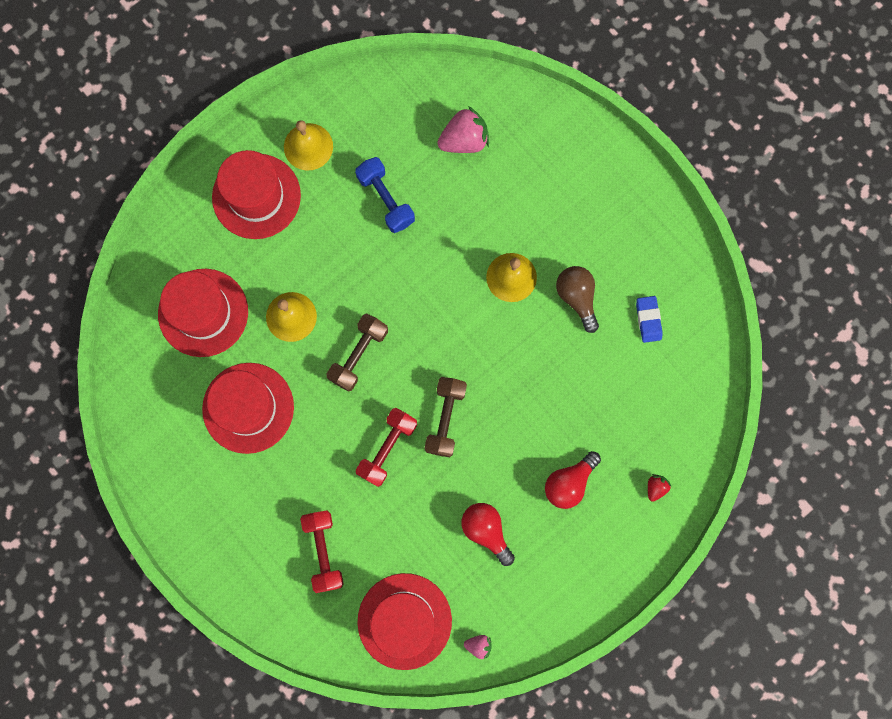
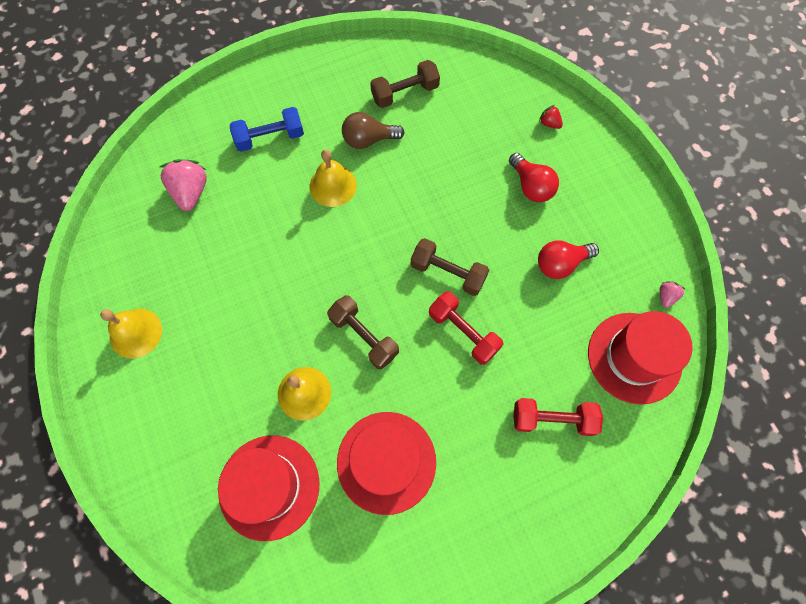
camera: 75 degrees left, 10 degrees down
(256, 196) = (165, 398): red hat -> none
(386, 199) = (219, 273): blue dumbbell -> blue dumbbell (270, 137)
(648, 320) = (405, 93): blue eraser -> brown dumbbell

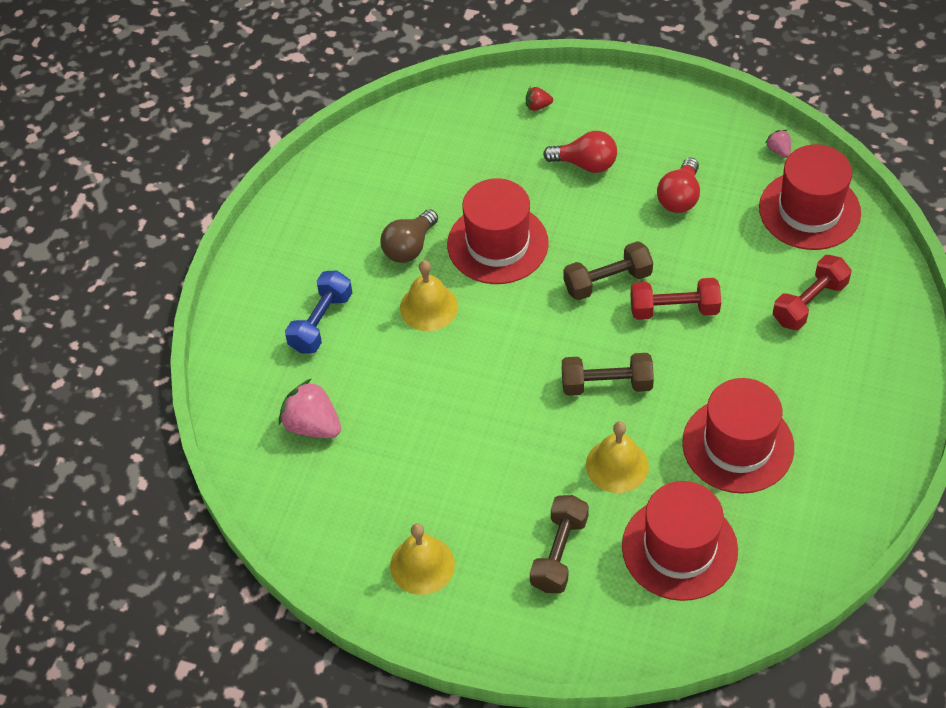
camera: 45 degrees left, 15 degrees down
(405, 93) = (389, 186): brown dumbbell -> brown dumbbell (559, 553)
(417, 186) = (497, 244): none -> red hat

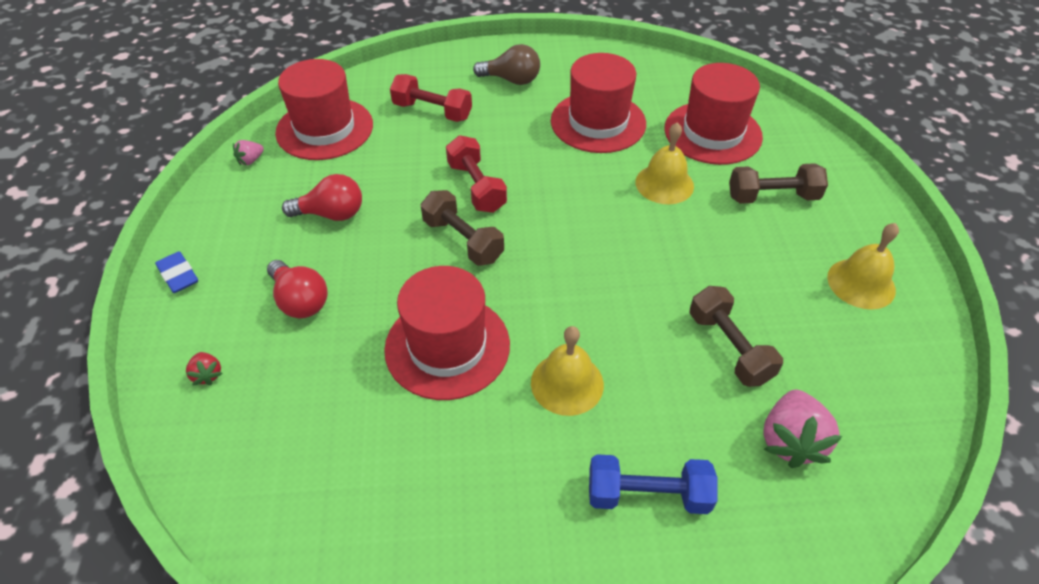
camera: 115 degrees left, 5 degrees down
(409, 247) = (486, 437): brown light bulb -> brown light bulb (511, 80)
(585, 164) = (300, 301): red light bulb -> red light bulb turned 150 degrees clockwise
(606, 384) = (585, 211): brown dumbbell -> brown dumbbell (729, 347)
(646, 95) = (178, 275): none -> blue eraser

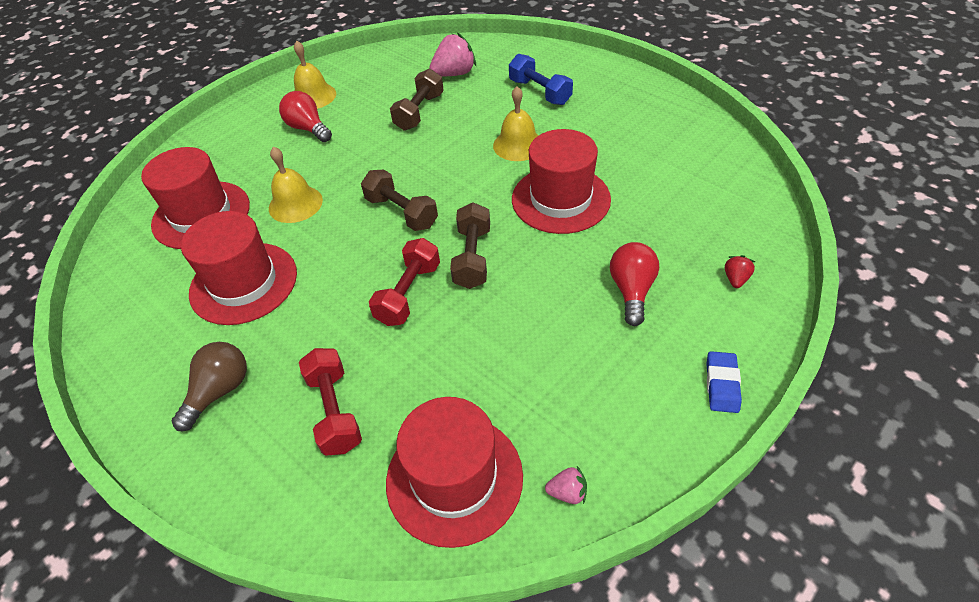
camera: 130 degrees left, 0 degrees up
(331, 214) = (544, 354): red light bulb -> red light bulb (308, 128)
(511, 80) = (219, 391): brown light bulb -> brown light bulb turned 60 degrees clockwise
(772, 197) = (260, 155): brown dumbbell -> brown dumbbell (401, 212)

